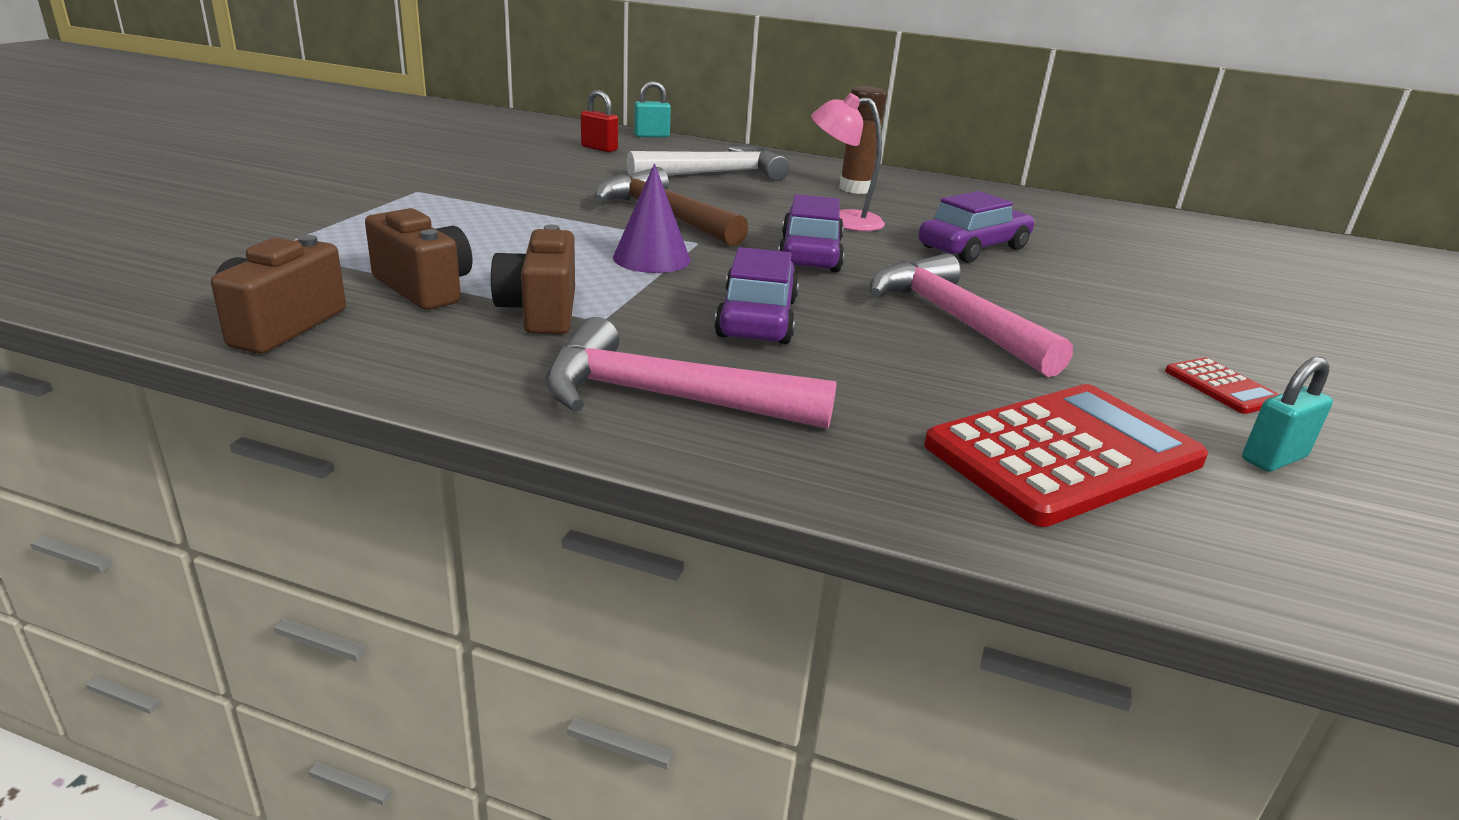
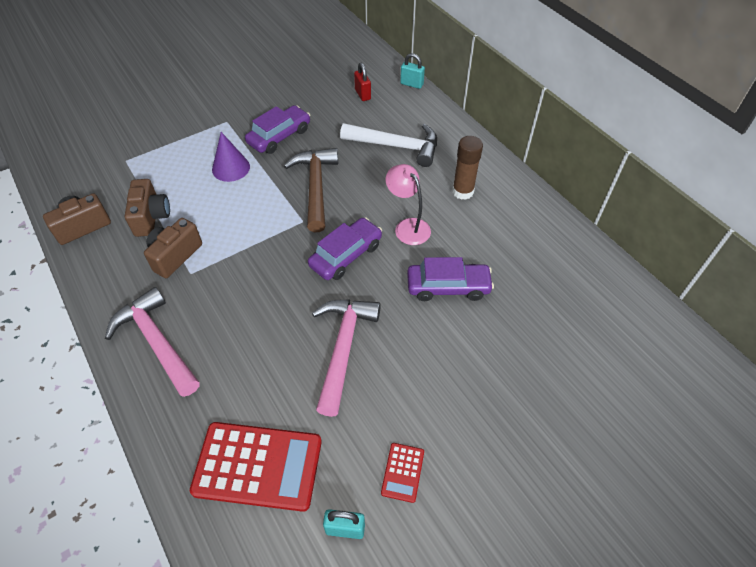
camera: 40 degrees right, 25 degrees up
(651, 258) = (264, 228): purple cone -> purple cone (231, 168)
(757, 318) = (254, 302): purple car -> purple car (279, 136)

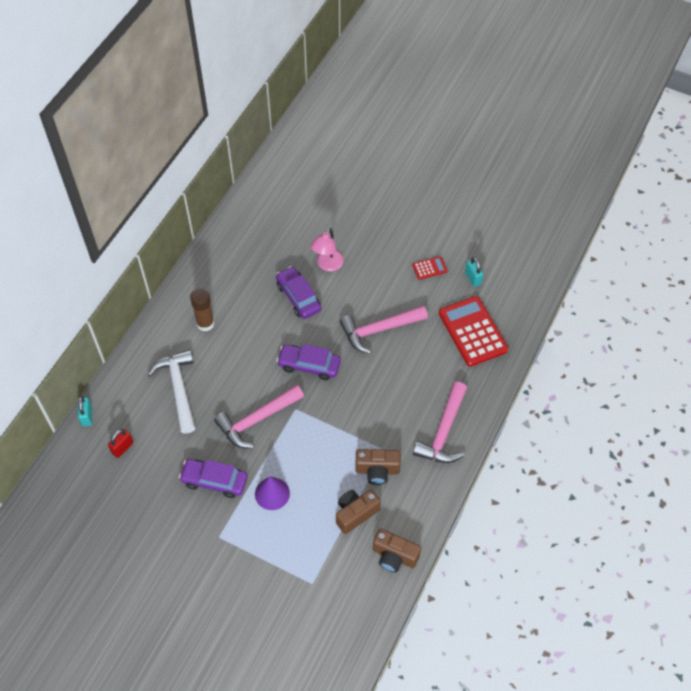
camera: 120 degrees left, 5 degrees up
(315, 187) = (256, 420): brown hammer -> pink hammer
(407, 226) = (260, 342): pink lamp -> pink lamp (327, 265)

